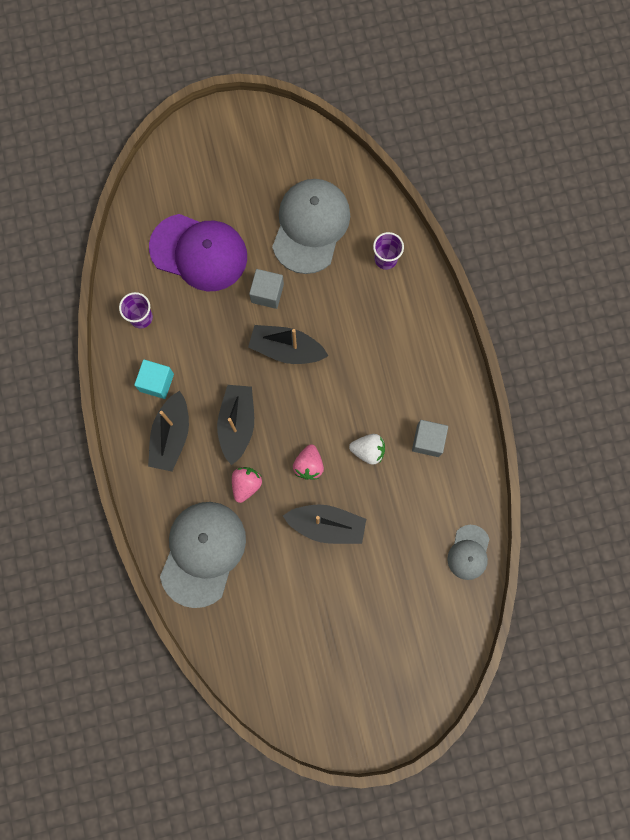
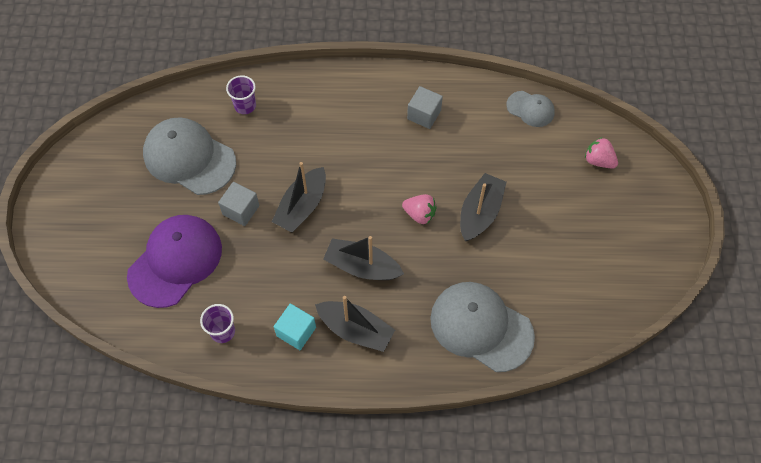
camera: 75 degrees left, 15 degrees down
(246, 484) = (423, 272): pink strawberry -> pink strawberry (598, 160)
(368, 450) = (419, 163): white strawberry -> none

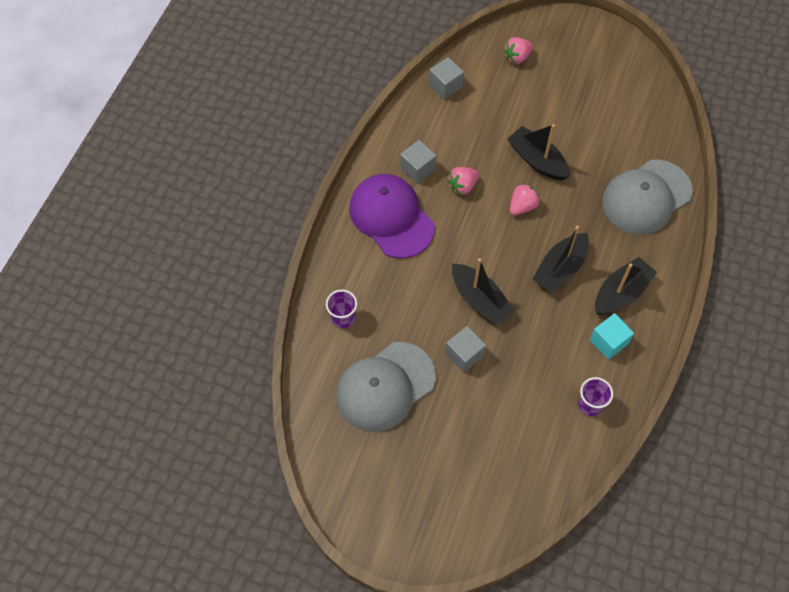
camera: 70 degrees left, 0 degrees up
(175, 261) = (501, 429): purple cap -> purple cap (391, 217)
(421, 157) = (462, 186): none -> pink strawberry
(530, 109) = (445, 86): grey cap -> grey cube

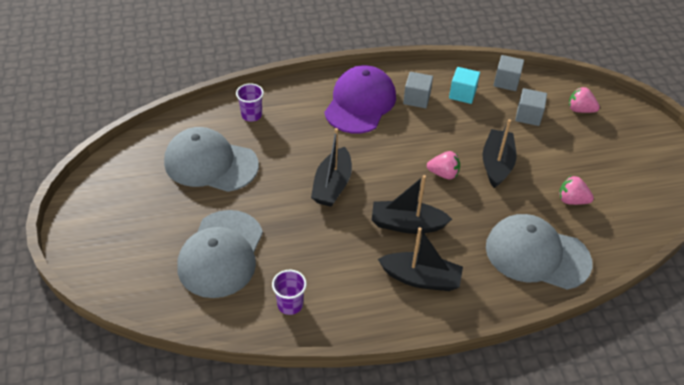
camera: 55 degrees right, 15 degrees down
(462, 186) = (426, 130): pink strawberry -> pink strawberry (571, 200)
(464, 354) = (274, 197): grey cube -> grey cube (528, 116)
(503, 431) = (221, 254): none -> grey cap
(608, 342) = (364, 291): turquoise cube -> turquoise cube (462, 94)

